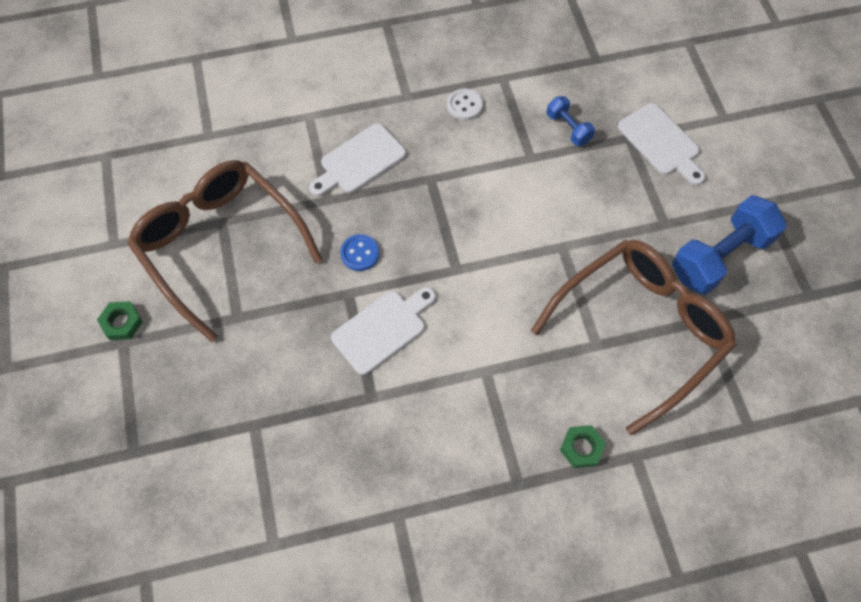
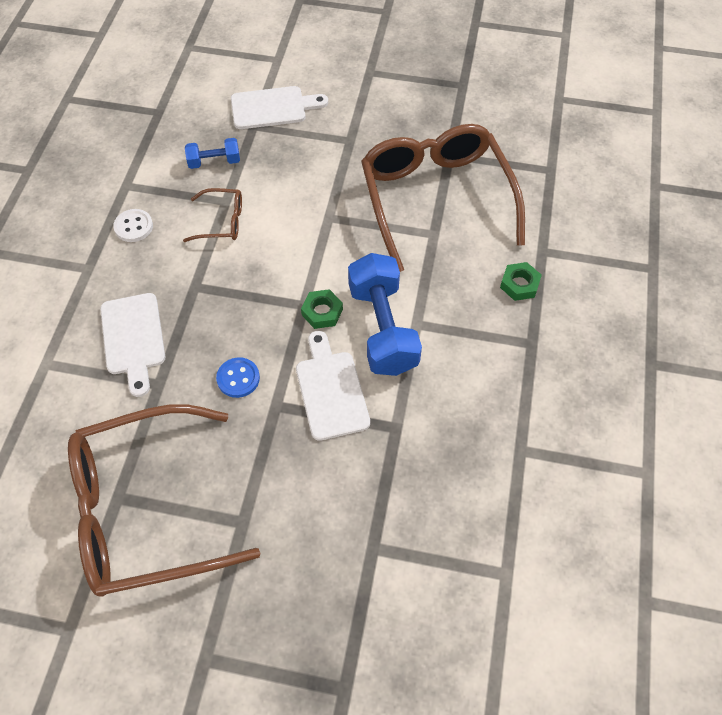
camera: 65 degrees left, 5 degrees down
(122, 323) = (179, 652): green nut -> green nut (322, 312)
(507, 166) = (222, 221): none -> brown glasses
(720, 257) = (400, 120): blue dumbbell -> blue dumbbell (382, 328)

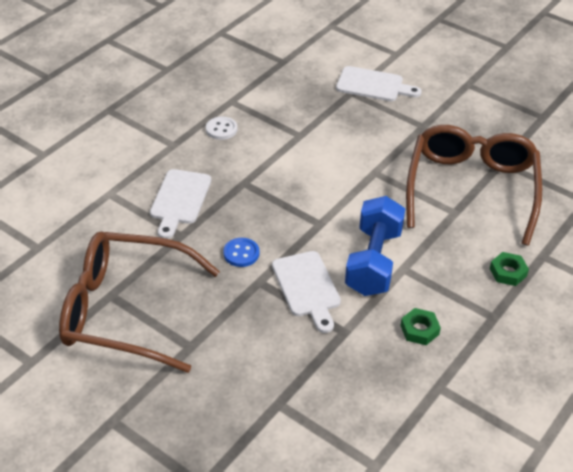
camera: 25 degrees right, 15 degrees down
(214, 162) = (306, 107): blue dumbbell -> none
(222, 221) = (289, 148): brown glasses -> none
(322, 312) = (331, 233): green nut -> green nut (419, 330)
(331, 390) = (307, 287): white cutting board -> white cutting board turned 150 degrees clockwise

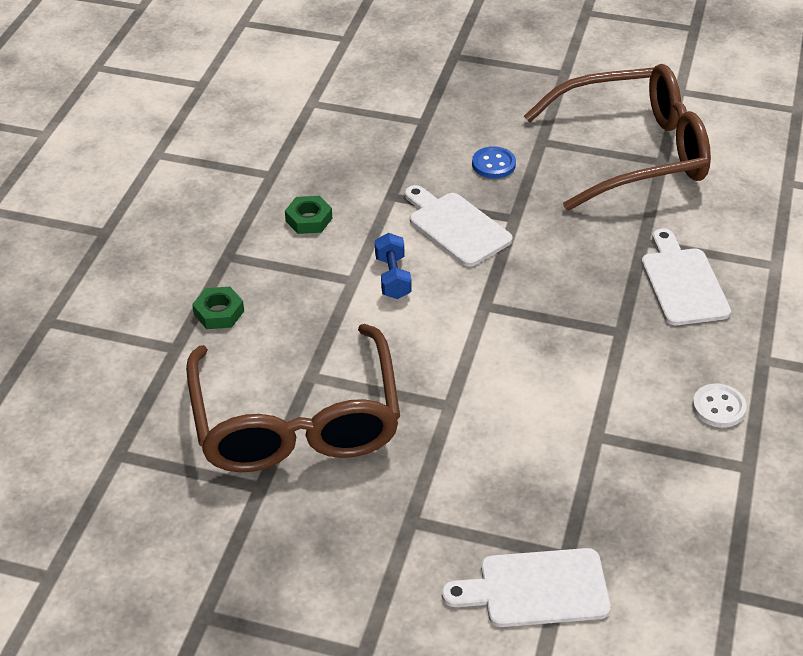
camera: 160 degrees right, 0 degrees up
(241, 253) = (556, 241): blue button -> blue button (493, 164)
(373, 261) = (393, 277): blue dumbbell -> blue dumbbell, size x0.51

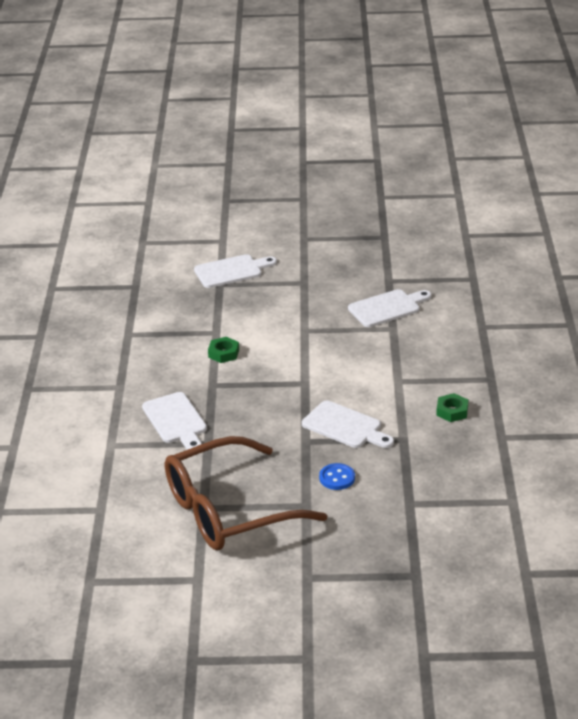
camera: 165 degrees right, 10 degrees down
(219, 313) = (470, 347): green nut -> green nut (223, 353)
(296, 421) = (387, 308): brown glasses -> white cutting board
(393, 277) = (372, 387): blue dumbbell -> none
(718, 407) = (146, 357): white button -> none

